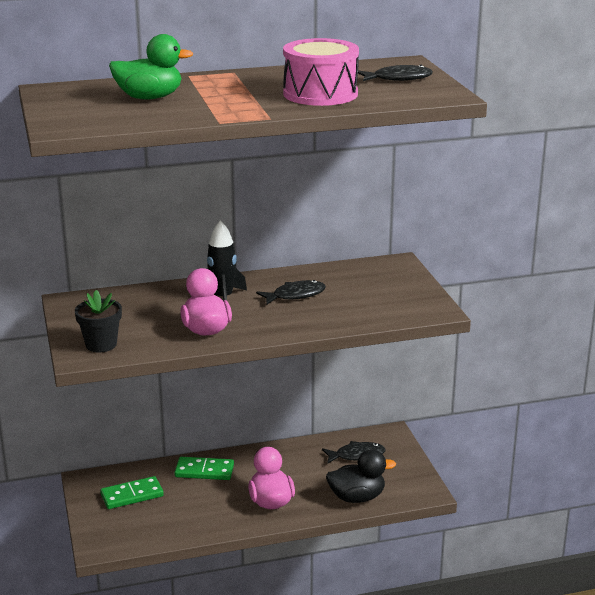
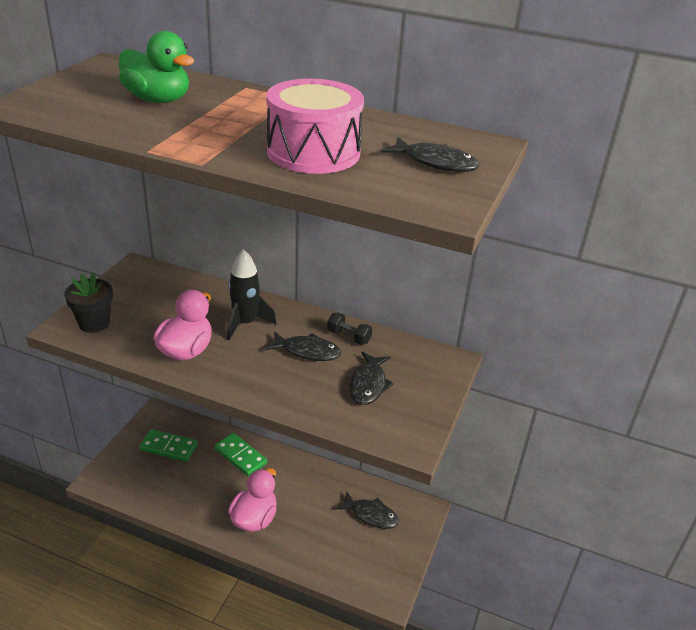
camera: 35 degrees right, 10 degrees up
(310, 276) = (349, 337): none -> black dumbbell
(357, 497) = (324, 560): black duck -> none
(365, 295) = (368, 384): none -> black fish

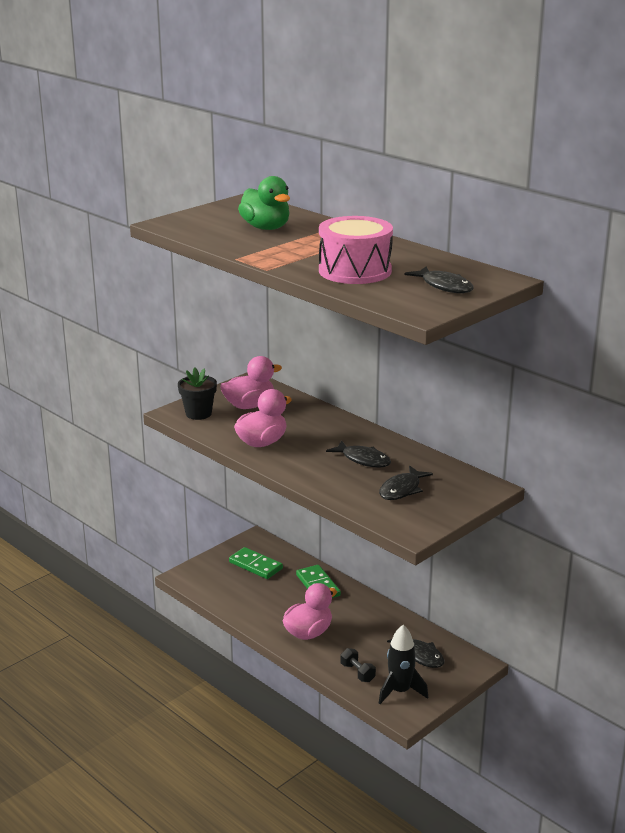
camera: 25 degrees right, 10 degrees down
(149, 301) = (249, 405): none -> pink duck
(245, 323) = (322, 433): black rocket -> black rocket (400, 691)
(349, 337) = (407, 456): black dumbbell -> black dumbbell (357, 673)

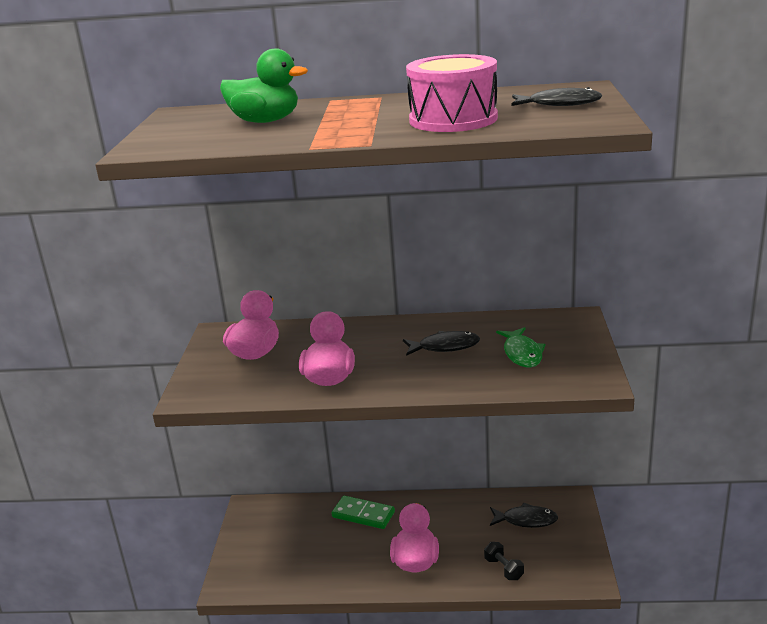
camera: 40 degrees left, 0 degrees up
(198, 414) = (216, 384): black flower pot -> none
(255, 565) = (283, 531): green domino -> none
(357, 673) = (504, 569): black dumbbell -> black dumbbell turned 45 degrees clockwise
(400, 691) = (557, 561): black rocket -> none
(402, 489) = (522, 354): black fish -> green fish

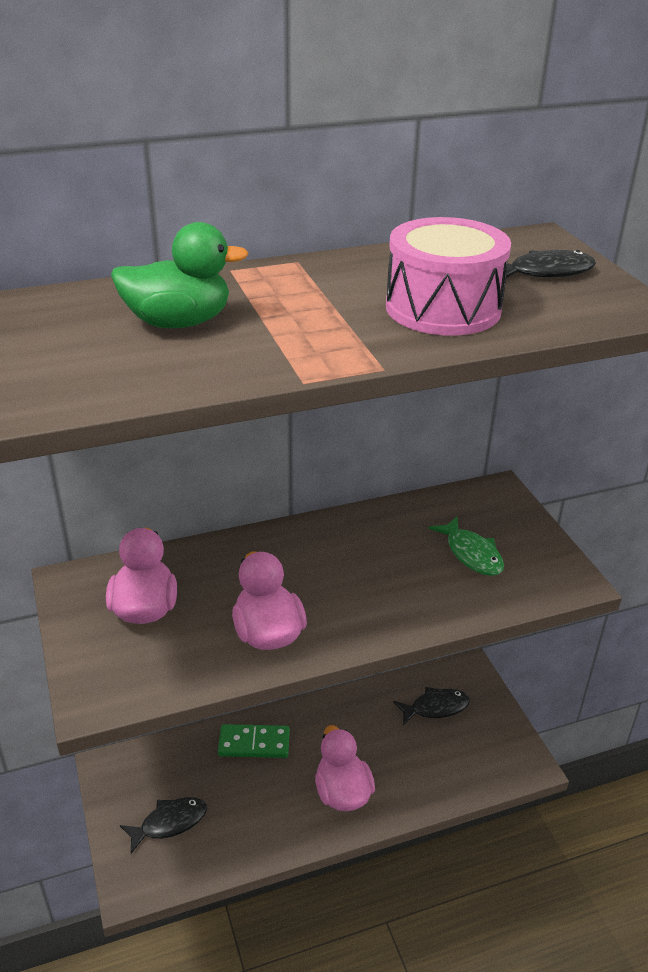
camera: 25 degrees left, 10 degrees up
(445, 347) = (379, 558): black fish -> black fish (169, 823)
(504, 569) = (440, 776): black dumbbell -> none

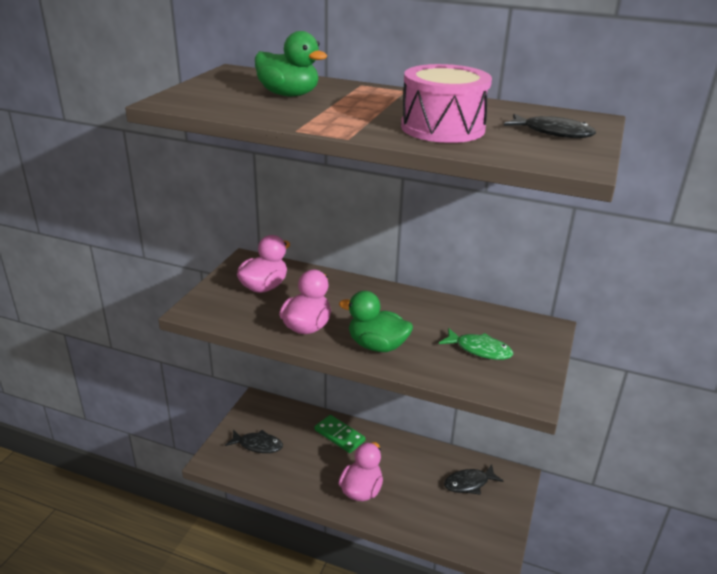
camera: 40 degrees right, 5 degrees down
(372, 611) = (377, 346): none -> green duck
(436, 707) = (469, 483): black fish -> black fish turned 135 degrees clockwise
(472, 554) = (479, 349): green fish -> green fish turned 75 degrees counterclockwise

